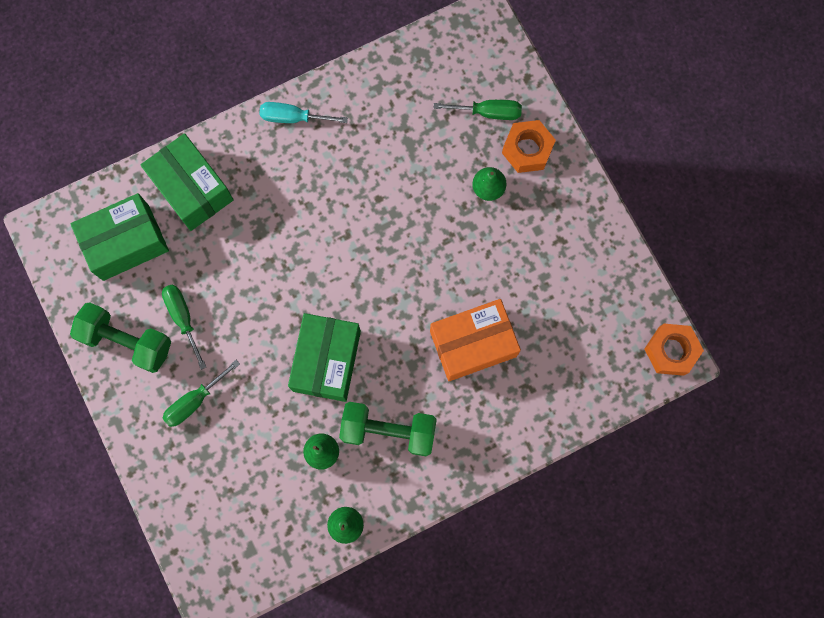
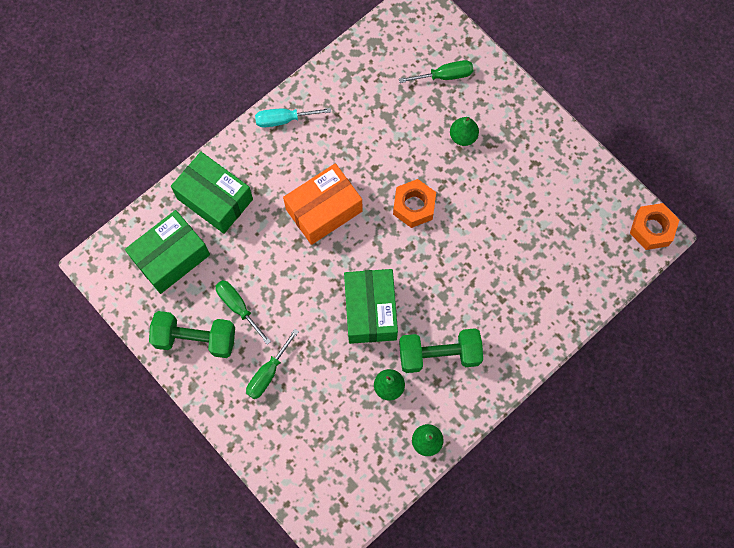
camera: 15 degrees left, 5 degrees down
(473, 343) = (488, 265): orange box -> orange box (324, 210)
(527, 150) = (486, 98): orange nut -> orange nut (414, 206)

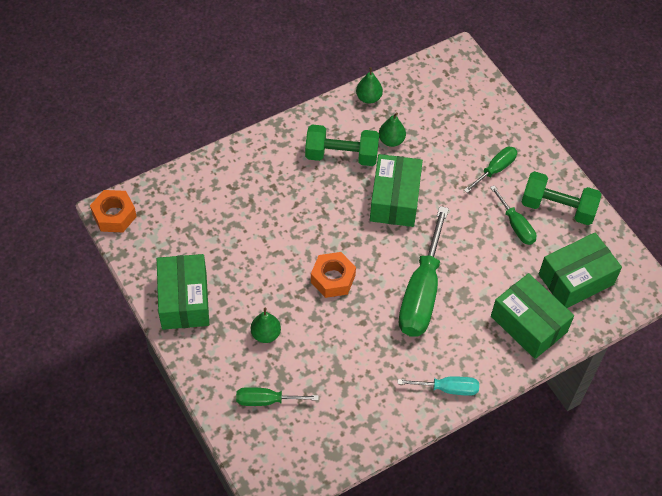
camera: 170 degrees left, 15 degrees down
(324, 210) = (421, 292): orange box -> green screwdriver
(550, 154) = (184, 300): none -> green box

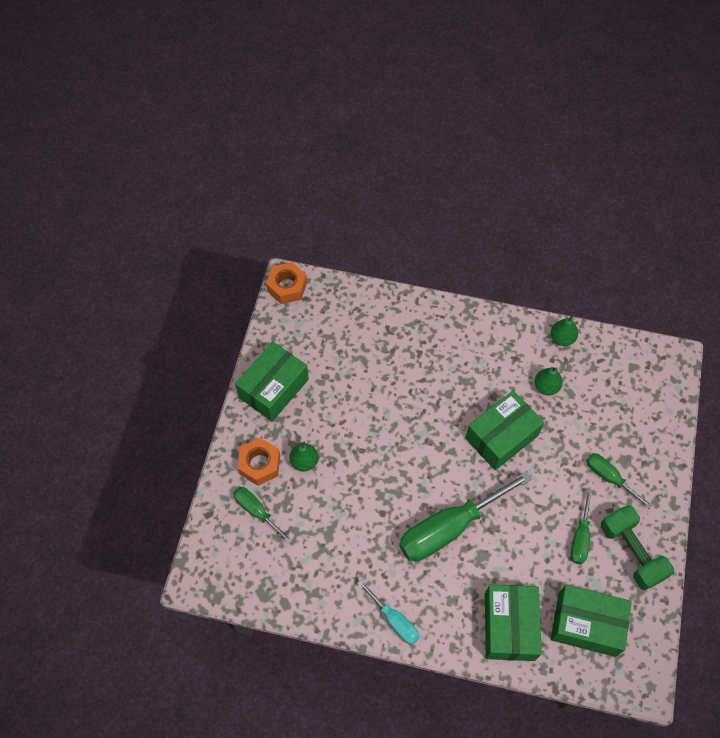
camera: 45 degrees right, 5 degrees up
(333, 279) = (393, 460): orange nut -> orange nut (260, 464)
(341, 155) = (494, 368): green dumbbell -> none
(495, 170) = (609, 477): green screwdriver -> green screwdriver turned 135 degrees counterclockwise

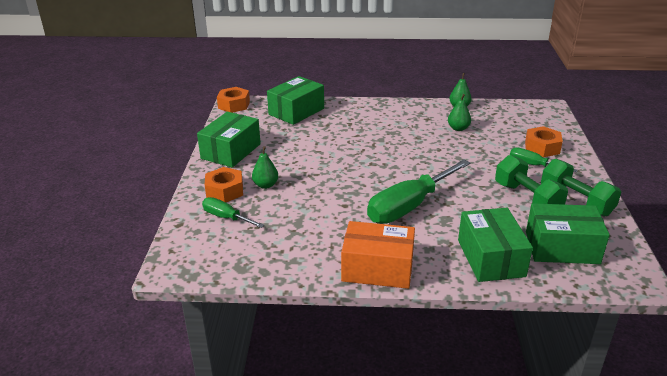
camera: 10 degrees left, 30 degrees down
(394, 620) = (377, 268): turquoise screwdriver -> orange box
(501, 436) = (433, 155): green box -> green box (296, 111)
(580, 537) = (527, 198): green screwdriver -> green dumbbell
(632, 444) = (542, 147): none -> orange nut

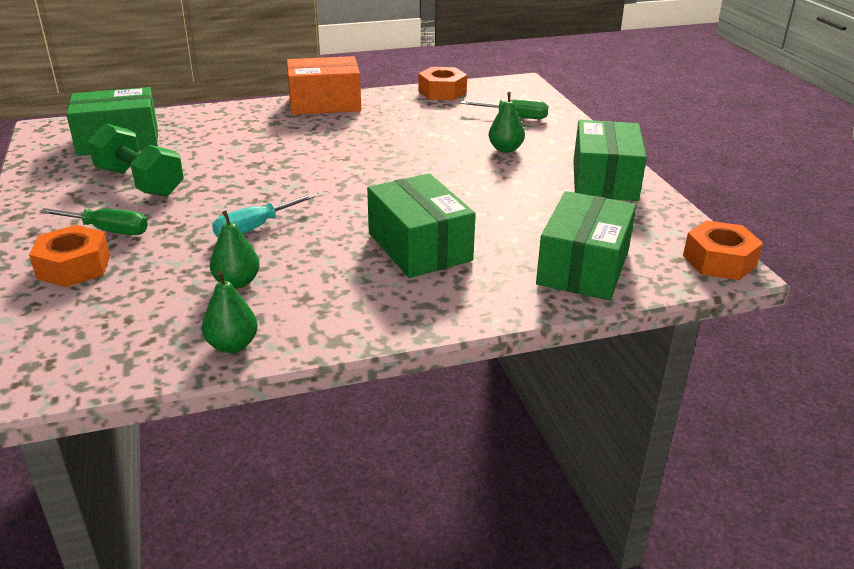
camera: 160 degrees right, 0 degrees up
(225, 191) = (548, 137): orange nut -> orange nut (442, 92)
(409, 206) = (306, 153): green screwdriver -> none
(449, 154) = (254, 228): none -> turquoise screwdriver
(490, 258) = (205, 123): green box -> green box (419, 247)
(576, 201) = (67, 188): green dumbbell -> none

